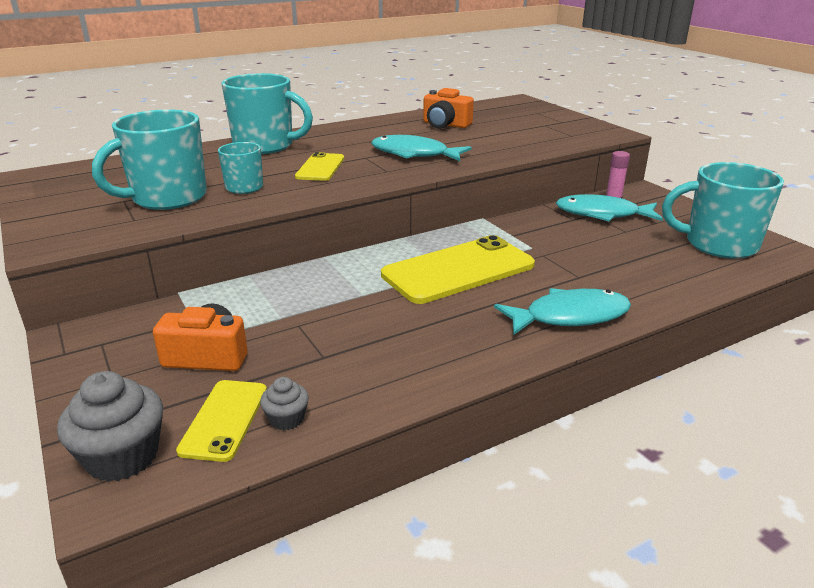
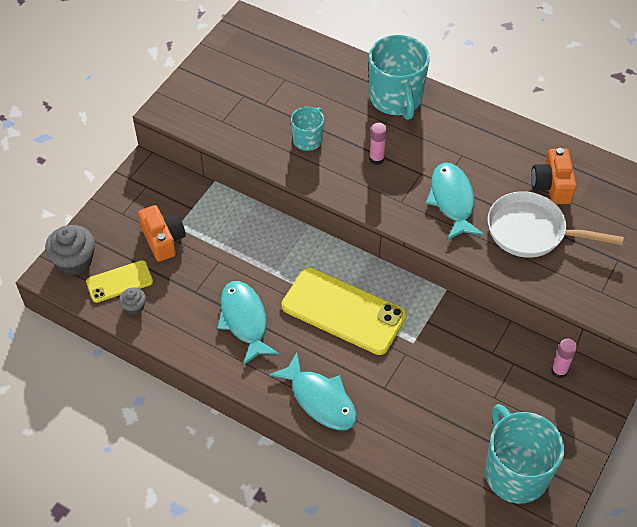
camera: 60 degrees right, 25 degrees up
(167, 198) = (262, 113): turquoise mug -> none
(320, 167) = (376, 159): yellow phone -> pink glue stick
(484, 139) = (531, 231): none -> white pan
(602, 214) = (519, 371): turquoise fish -> turquoise fish (244, 320)

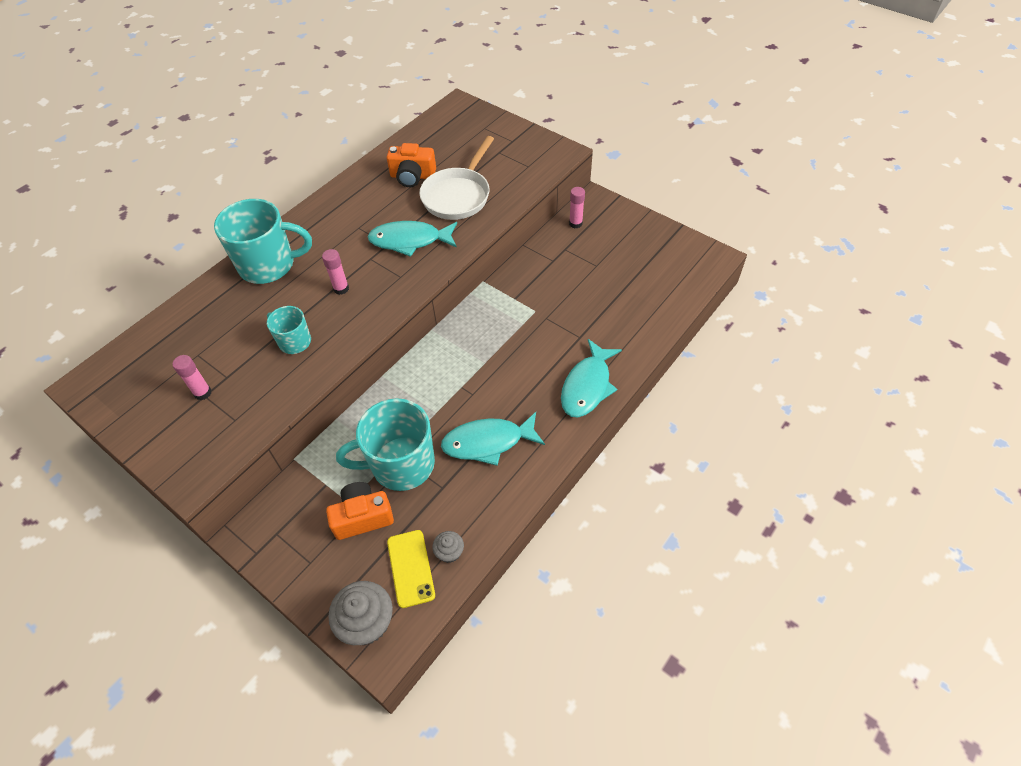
camera: 80 degrees left, 0 degrees up
(246, 94) = (203, 393): none -> pink glue stick
(320, 399) = (587, 386): turquoise fish -> turquoise fish turned 150 degrees clockwise
(343, 311) = (492, 358): yellow phone -> none
(515, 472) = (665, 263): turquoise mug -> turquoise mug (401, 464)

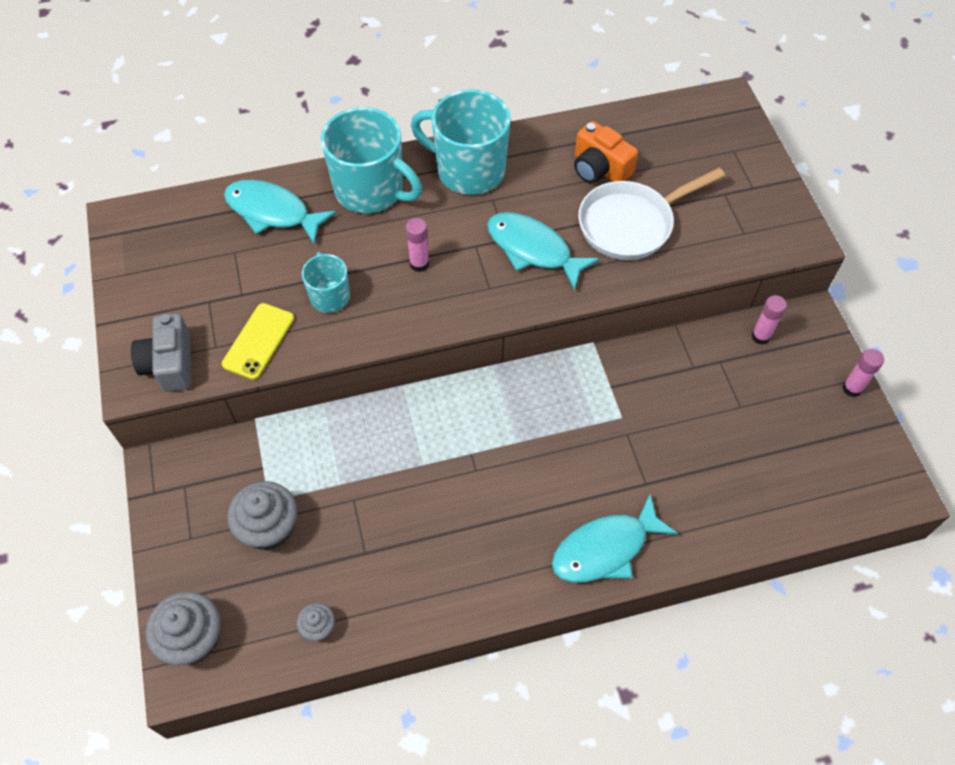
camera: 35 degrees right, 5 degrees up
(203, 393) = (209, 297): pink glue stick -> pink glue stick (852, 388)
(208, 451) = (170, 364): none -> grey camera
(362, 517) = (269, 527): orange camera -> grey cupcake
(401, 464) = (345, 498): turquoise mug -> turquoise mug (468, 170)
(410, 568) = (271, 615): yellow phone -> yellow phone (258, 341)
(488, 442) = (448, 537): turquoise fish -> turquoise fish (272, 212)

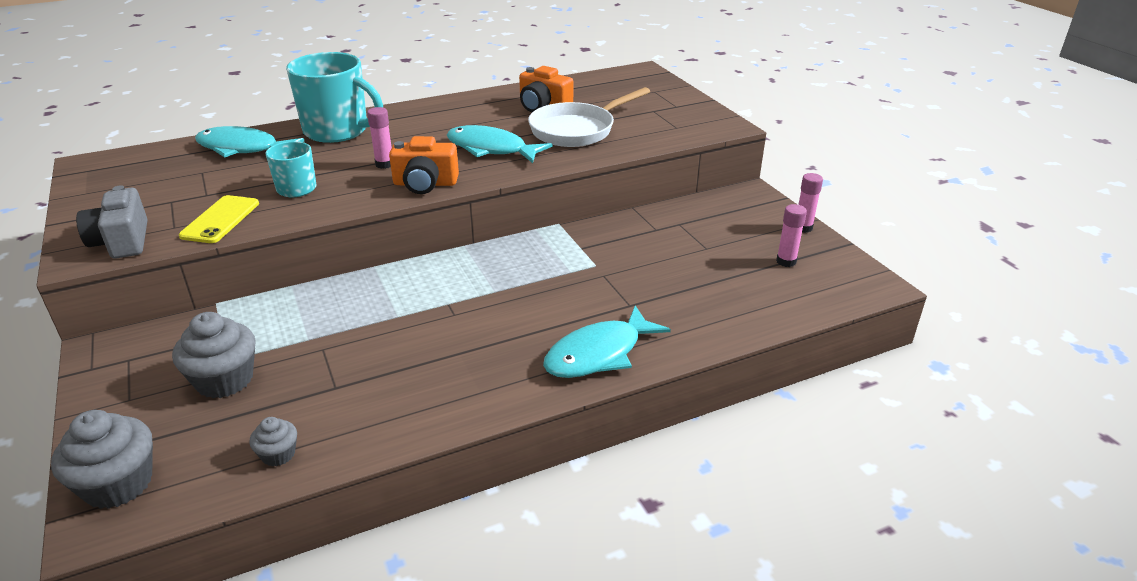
camera: 10 degrees left, 25 degrees down
(459, 307) = (425, 184): none -> orange camera
(468, 170) = (427, 115): turquoise mug -> none
(760, 336) = (711, 206): pink glue stick -> pink glue stick (786, 261)

